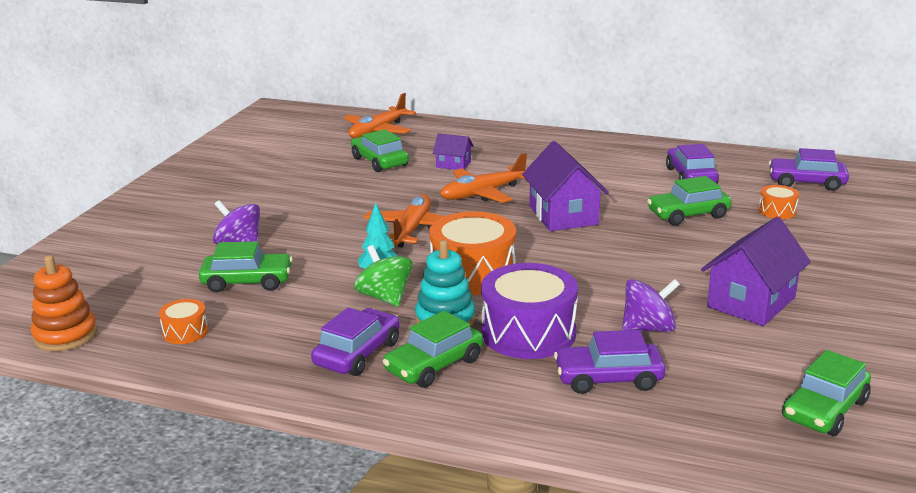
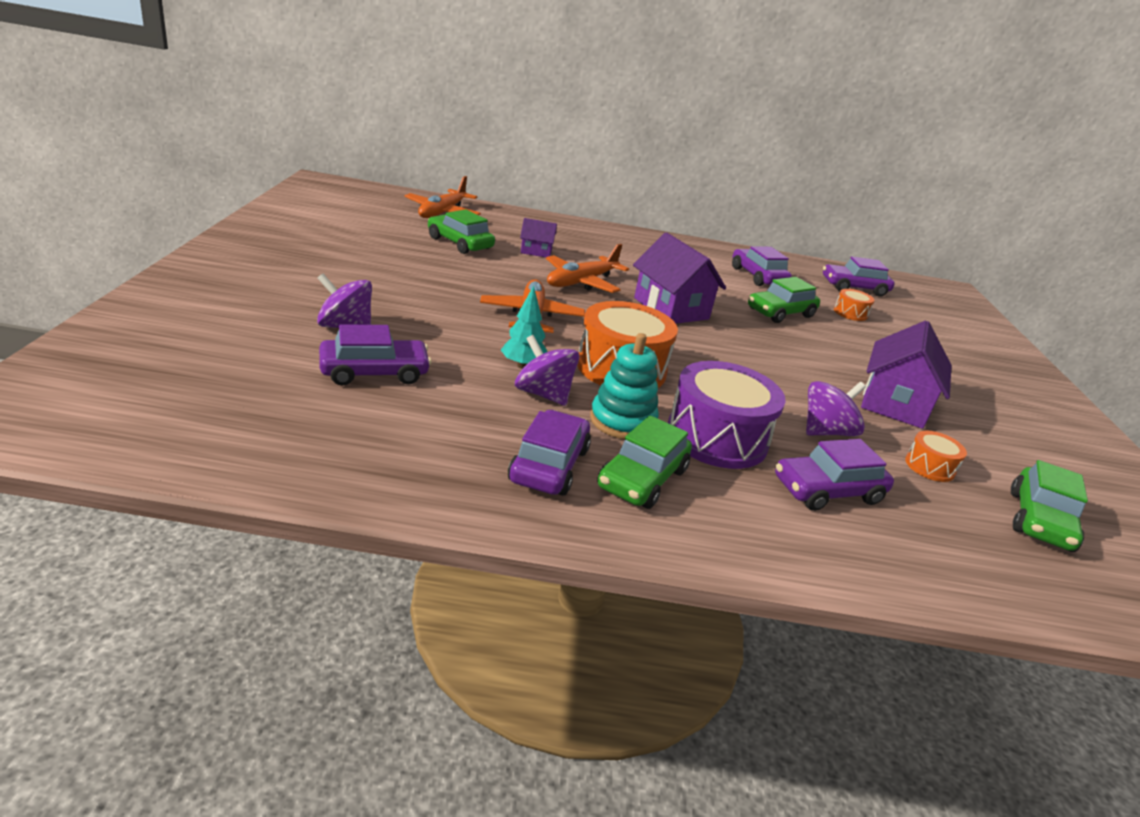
camera: 20 degrees left, 5 degrees up
(65, 335) = (154, 444): orange stacking toy -> none
(185, 332) = (322, 438): orange drum -> orange drum (929, 466)
(247, 281) = (374, 372): green car -> purple car
(385, 297) = (543, 394): green spinning top -> purple spinning top

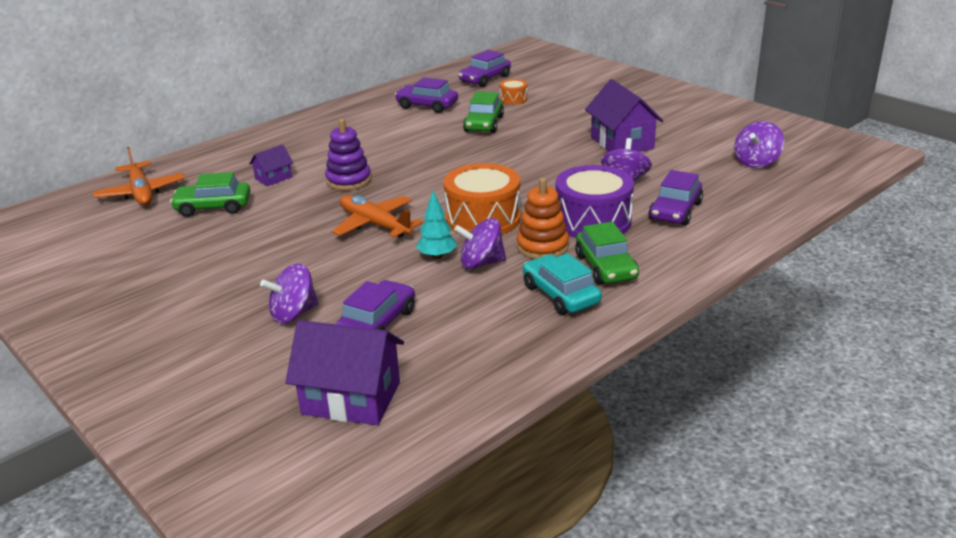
camera: 40 degrees left, 0 degrees up
(549, 465) = (560, 295): purple car -> turquoise car
(582, 282) = (348, 180): orange plane -> purple stacking toy
(622, 421) = (542, 247): turquoise stacking toy -> orange stacking toy
(671, 308) = (429, 162): purple house -> purple house (351, 398)
(929, 466) = (687, 167): orange drum -> none
(1039, 521) = (756, 162): green car -> purple spinning top

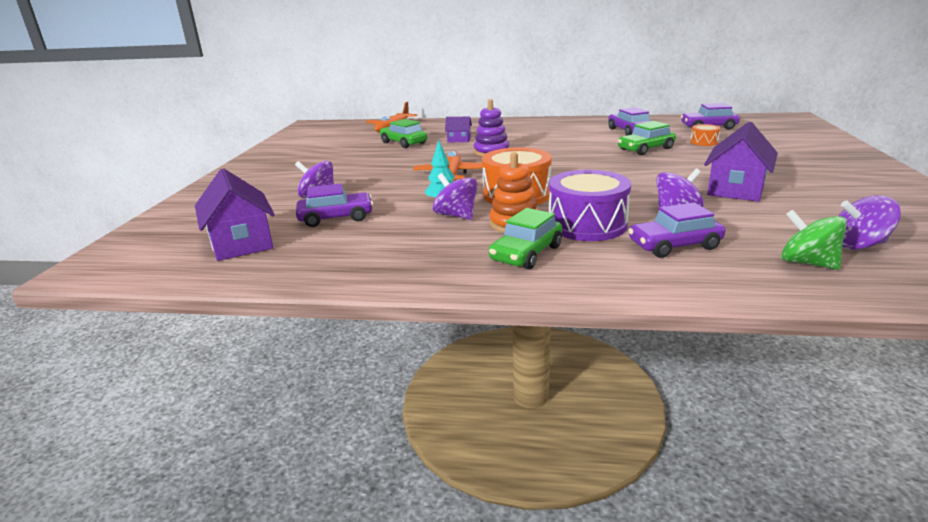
camera: 50 degrees right, 5 degrees down
(560, 295) = (456, 253): turquoise car -> none
(756, 188) = (807, 263): none -> green spinning top

